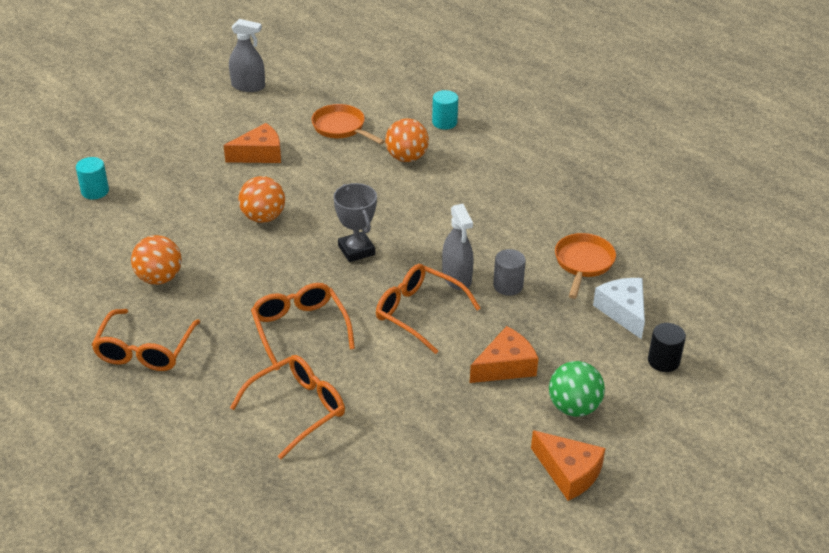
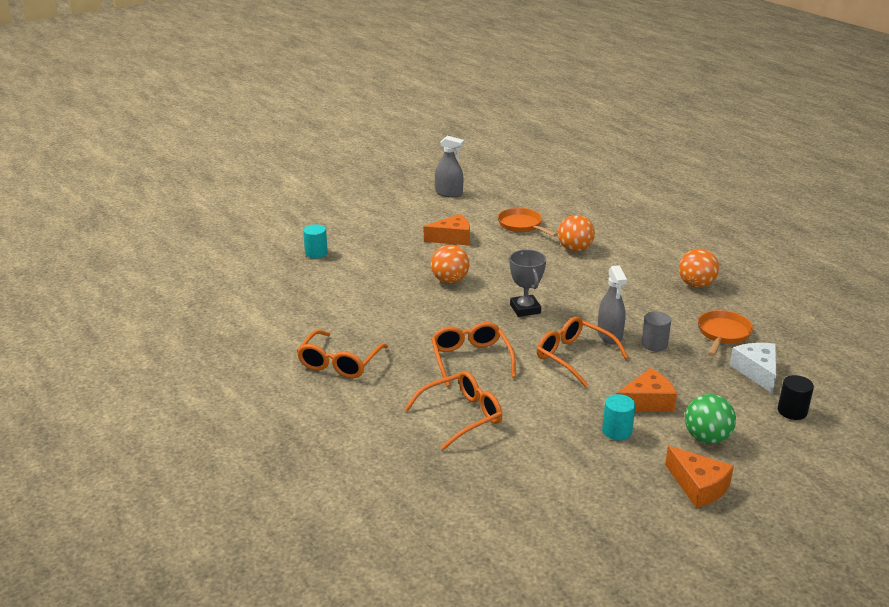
camera: 10 degrees right, 10 degrees down
(159, 278) = (359, 315): orange ball -> orange ball (696, 285)
(444, 122) = (609, 228): turquoise cylinder -> turquoise cylinder (617, 431)

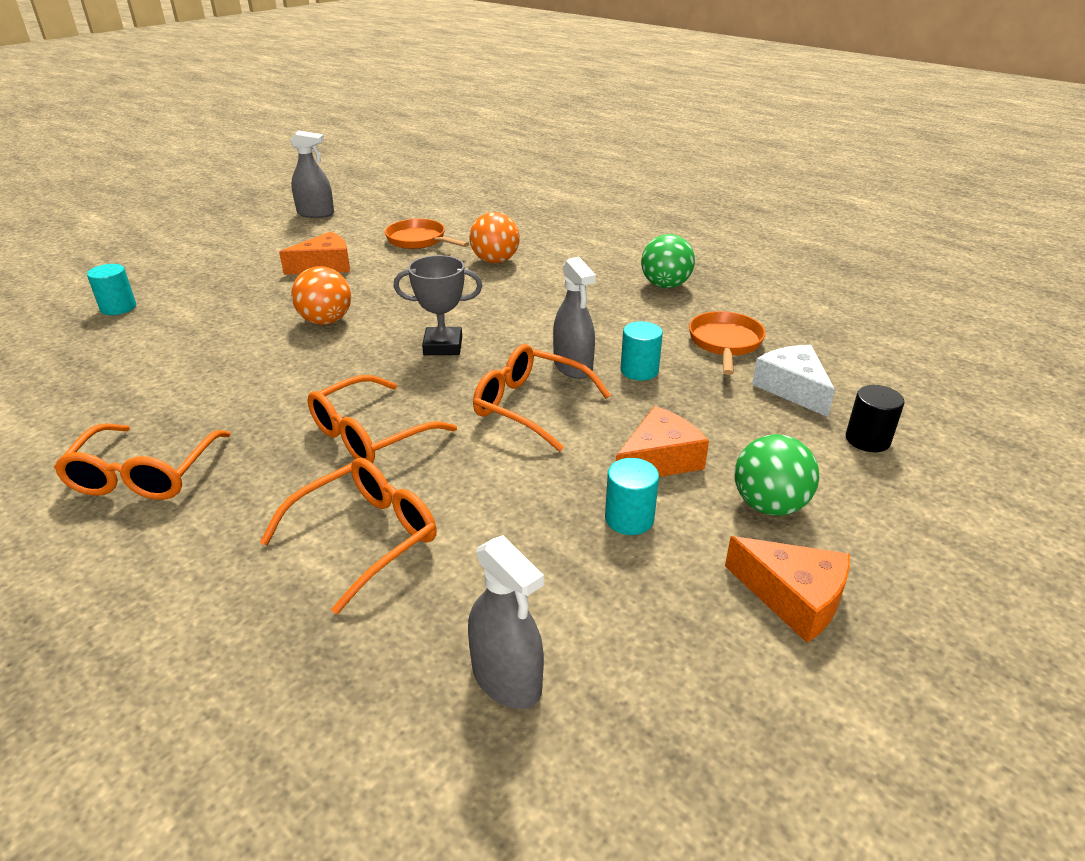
camera: 15 degrees left, 5 degrees up
(470, 359) = (370, 434): orange glasses -> orange glasses turned 105 degrees counterclockwise
(525, 309) = (443, 346): grey trophy -> grey trophy turned 60 degrees counterclockwise
(526, 494) = (506, 678): none -> grey spray bottle
(654, 344) = (639, 371): grey cylinder -> turquoise cylinder
(696, 285) = (665, 285): orange ball -> green ball

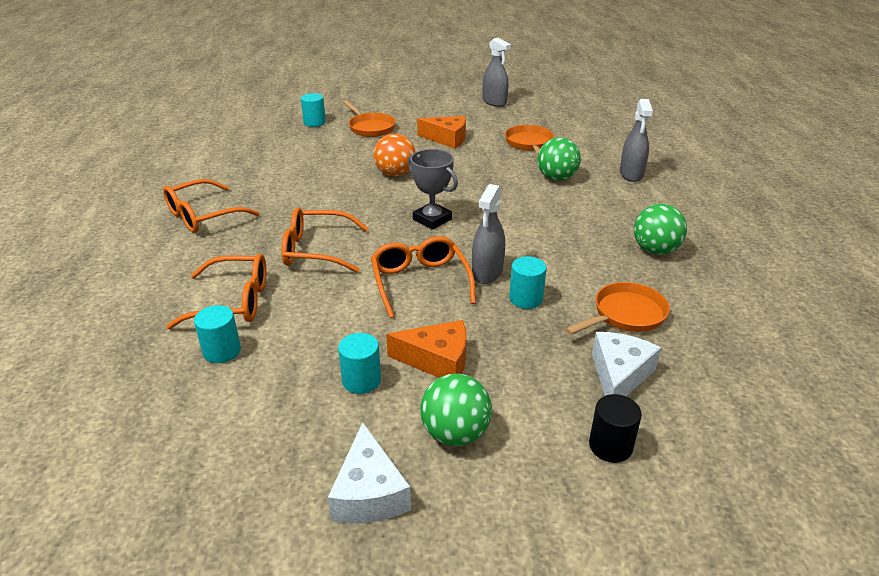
camera: 45 degrees right, 0 degrees up
(209, 287) = (370, 127): none -> orange pan
(445, 590) = (222, 351): none -> turquoise cylinder
(495, 261) = (556, 178): orange ball -> green ball
(506, 678) = (178, 411): grey spray bottle -> grey spray bottle (631, 174)
(793, 597) = (369, 492): orange cheese -> white cheese

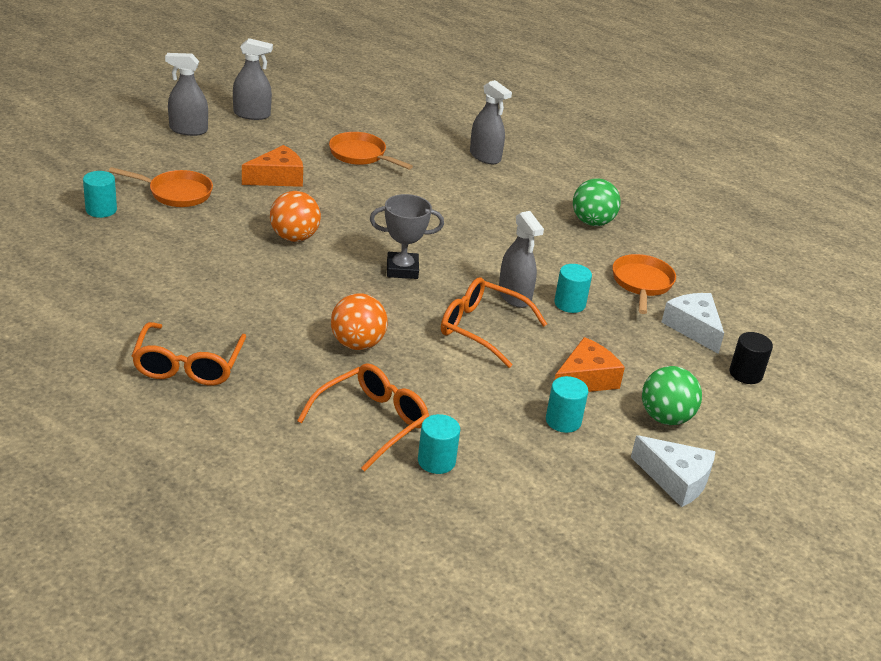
camera: 50 degrees left, 0 degrees up
(316, 250) = (357, 344): orange glasses -> orange ball
(439, 99) = (188, 130): none -> grey spray bottle
(556, 178) = (436, 184): green ball -> none

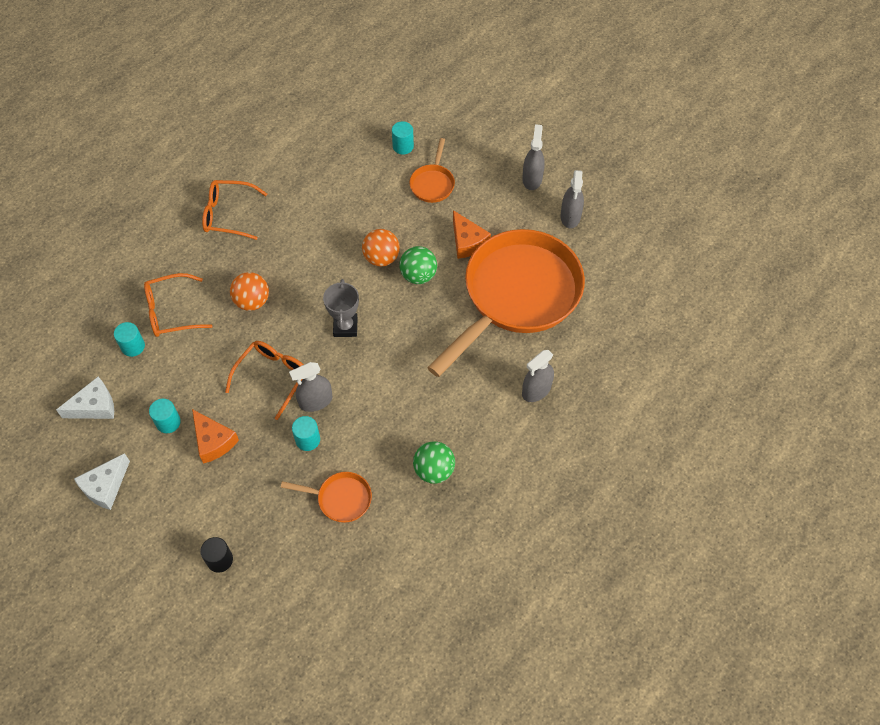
camera: 95 degrees right, 25 degrees up
(360, 155) = (517, 295): orange pan -> orange pan, size x2.45
(372, 422) = (171, 312): orange glasses -> orange glasses turned 120 degrees clockwise
(665, 418) = (169, 490): green ball -> green ball (418, 275)
(693, 328) = (279, 530): white cheese -> white cheese (94, 406)

